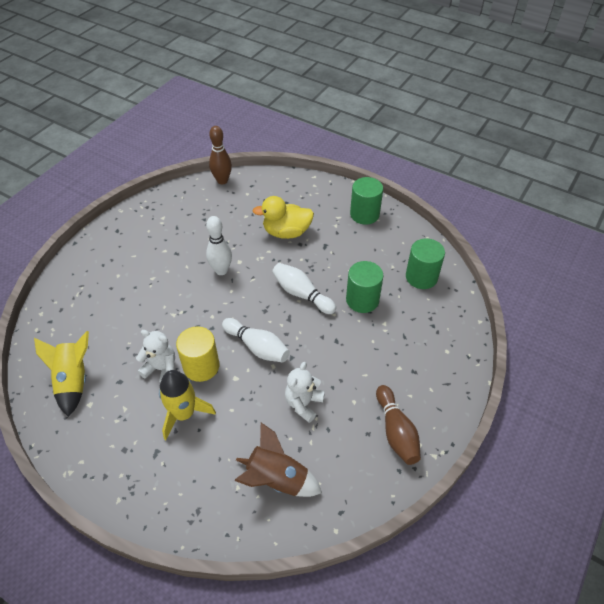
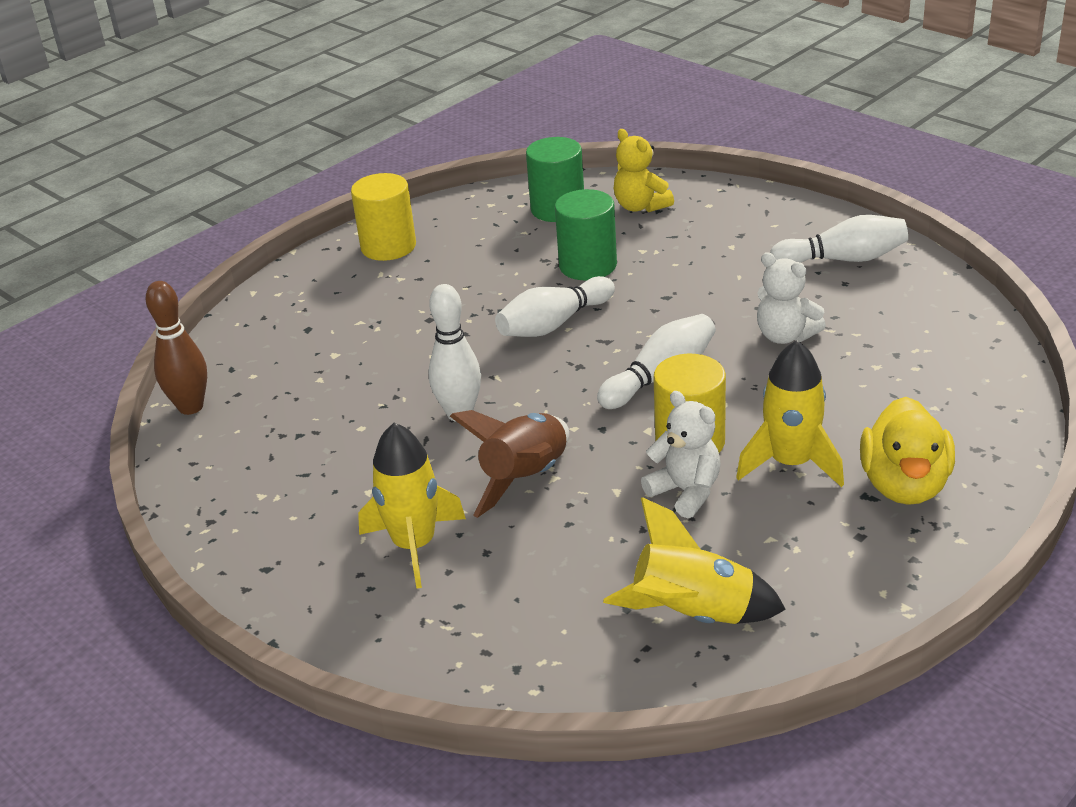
camera: 75 degrees left, 15 degrees down
(128, 273) = (415, 545): none -> yellow rocket
(161, 369) = (686, 492): white teddy bear -> white teddy bear turned 105 degrees clockwise
(277, 479) = (920, 368): brown rocket -> brown rocket (525, 479)
(286, 232) = (391, 332): yellow duck -> yellow duck (904, 485)
(364, 214) = (388, 246): green cylinder -> yellow cylinder
(396, 431) = (843, 259): brown bowling pin -> white bowling pin
(435, 316) = (640, 206): none -> yellow teddy bear

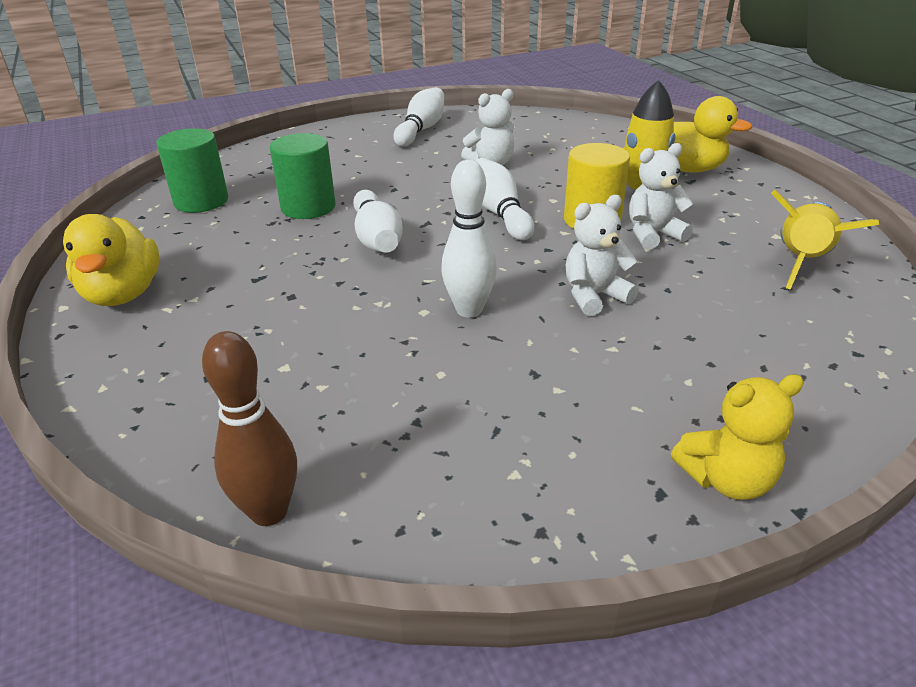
camera: 70 degrees left, 0 degrees up
(388, 246) = (123, 294): yellow cylinder -> yellow duck
(415, 545) = (663, 375): yellow rocket -> none
(525, 479) = (594, 296): brown rocket -> white teddy bear
(640, 206) = (253, 171): yellow teddy bear -> yellow teddy bear (726, 479)

